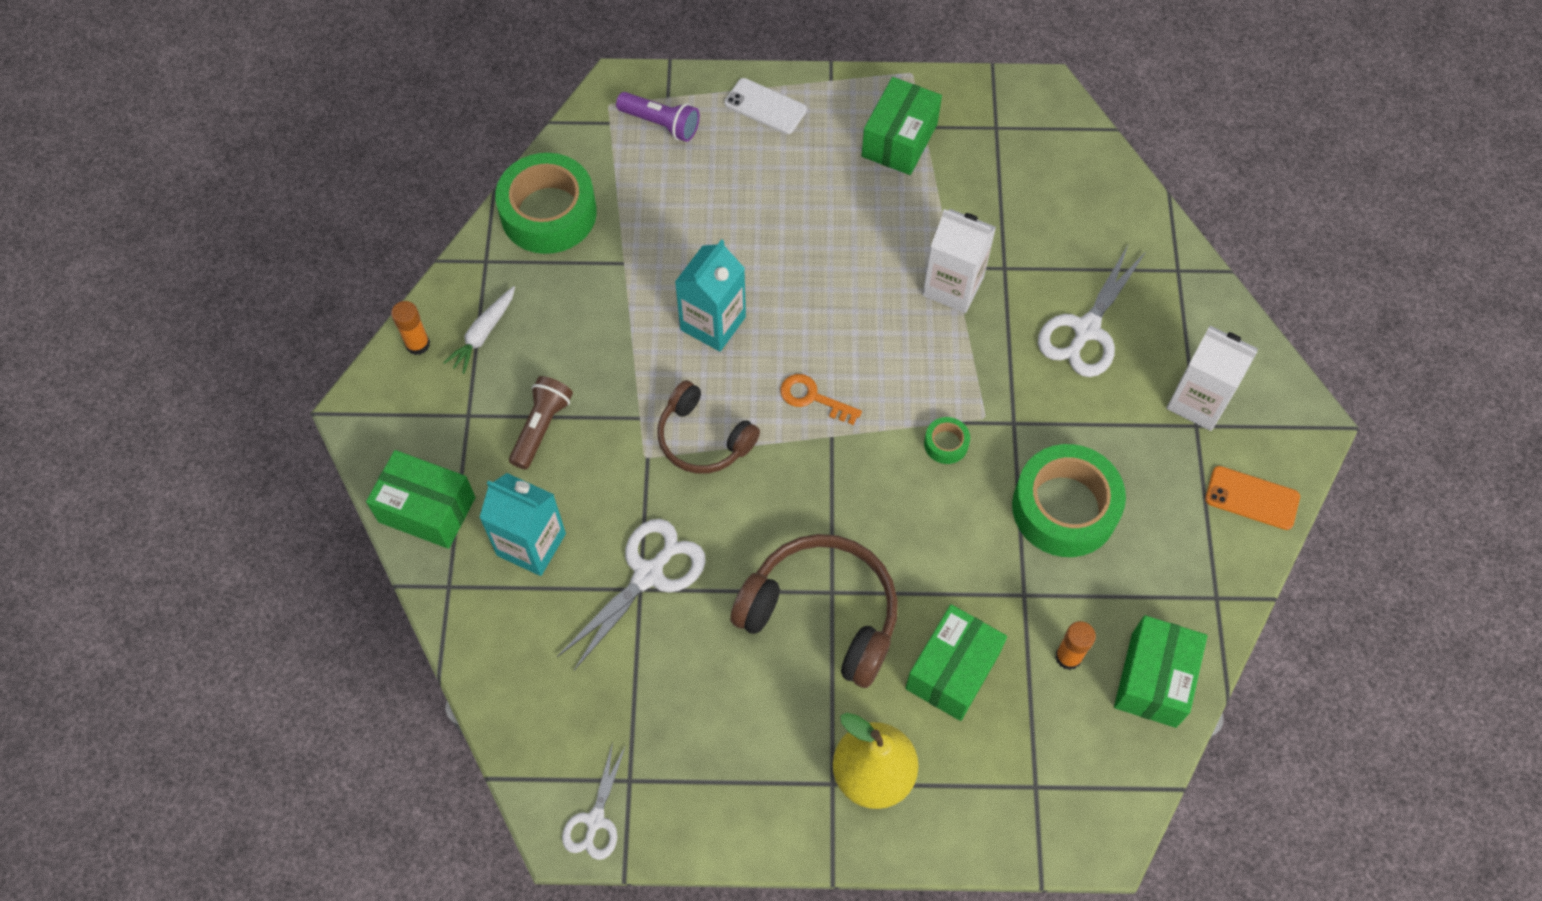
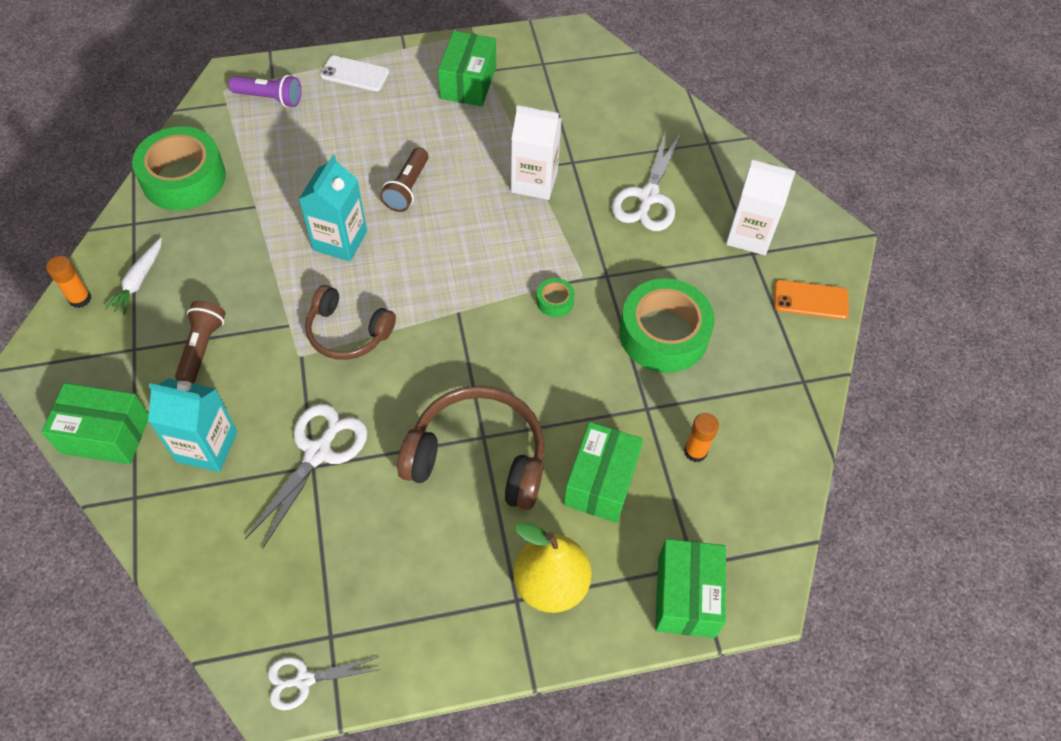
camera: 15 degrees left, 5 degrees down
(595, 820) = (304, 680): white scissors -> white scissors turned 75 degrees clockwise
(801, 269) = (407, 188): none -> brown flashlight
(813, 398) = (436, 284): orange key -> none
(1153, 679) = (770, 456): green box -> green box (686, 596)

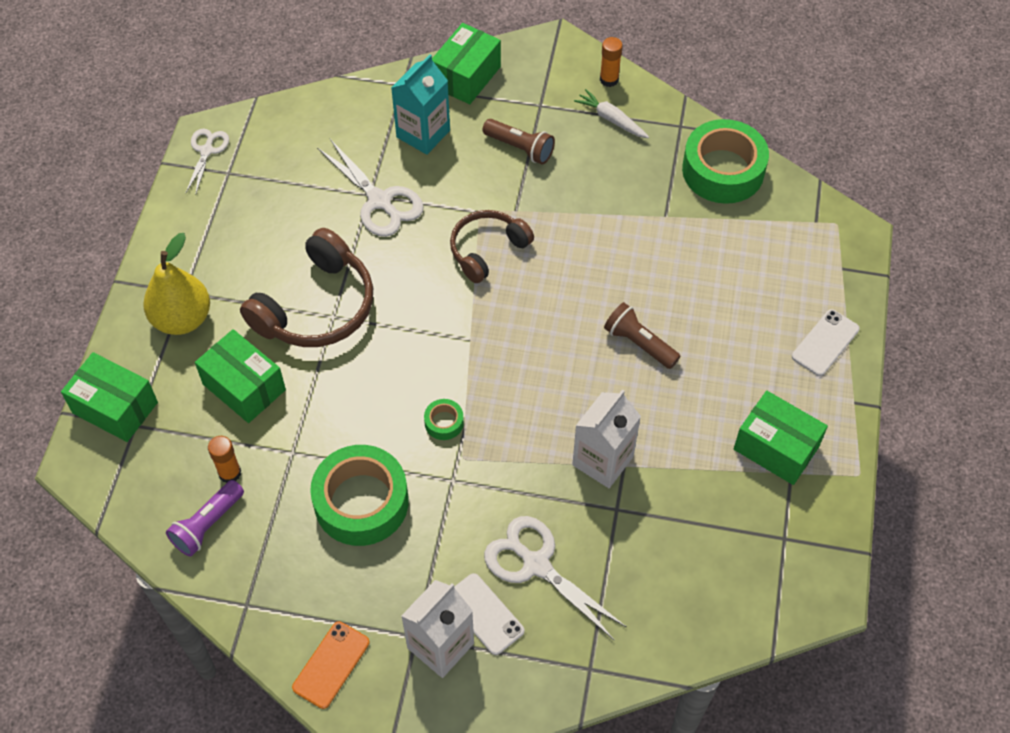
camera: 115 degrees right, 0 degrees up
(270, 98) = (811, 259): purple flashlight -> purple flashlight (208, 524)
(340, 240) = (595, 271): turquoise carton -> none
(707, 216) = (484, 614): none -> white phone

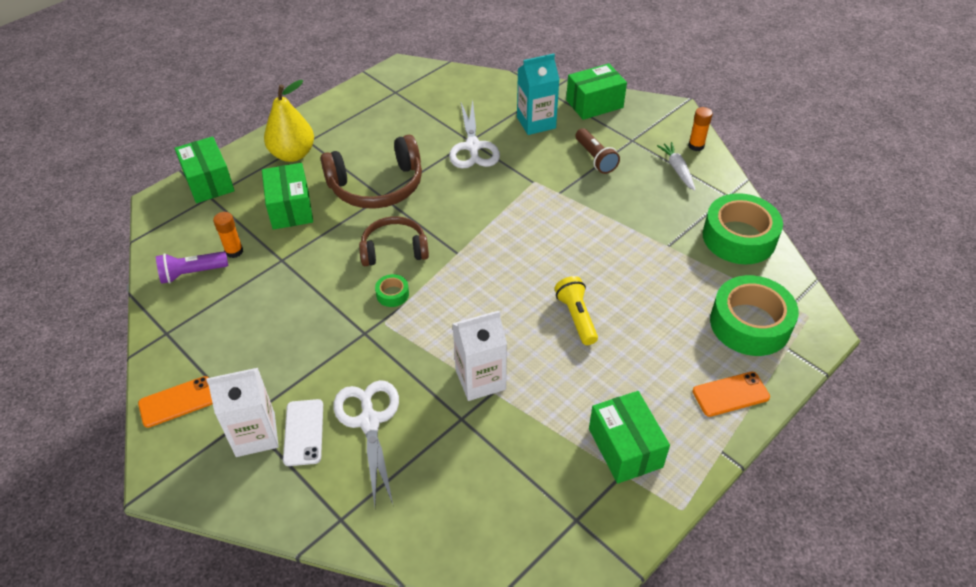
camera: 35 degrees right, 10 degrees down
(207, 151) = (394, 76): white scissors -> none
(361, 502) = (294, 313): green tape -> green tape (750, 324)
(487, 250) = (518, 206): brown headphones -> brown headphones (394, 249)
(639, 343) = (576, 317): brown flashlight -> yellow flashlight
(825, 343) = (730, 394): white phone -> orange phone

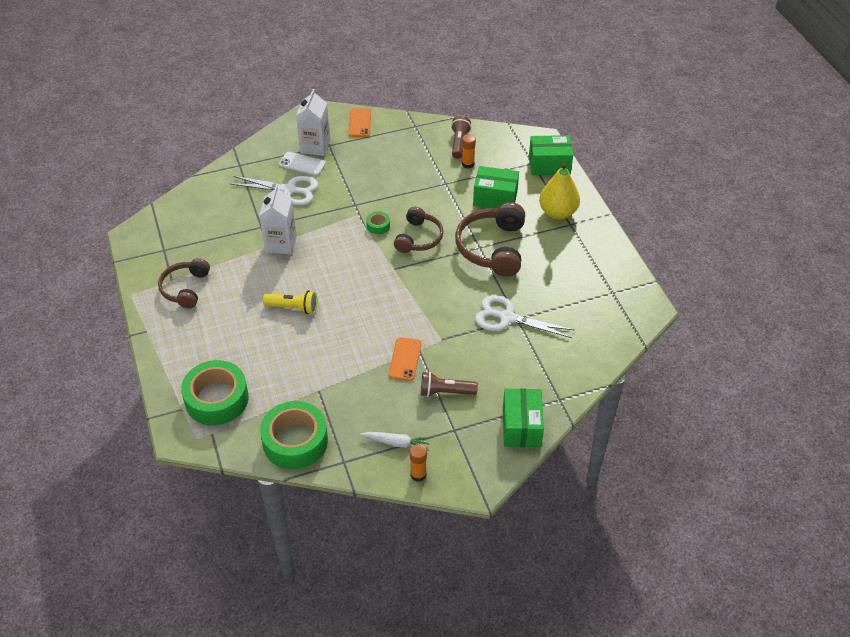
camera: 115 degrees right, 0 degrees up
(192, 273) = (459, 143): purple flashlight -> brown flashlight
(536, 123) = (517, 372): turquoise carton -> none
(625, 448) = (185, 288): green box -> brown headphones
(730, 394) = (176, 356): orange phone -> orange phone (405, 359)

